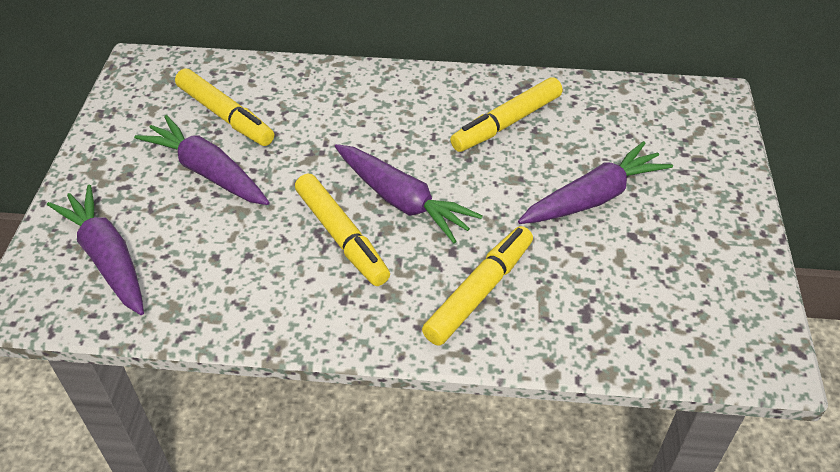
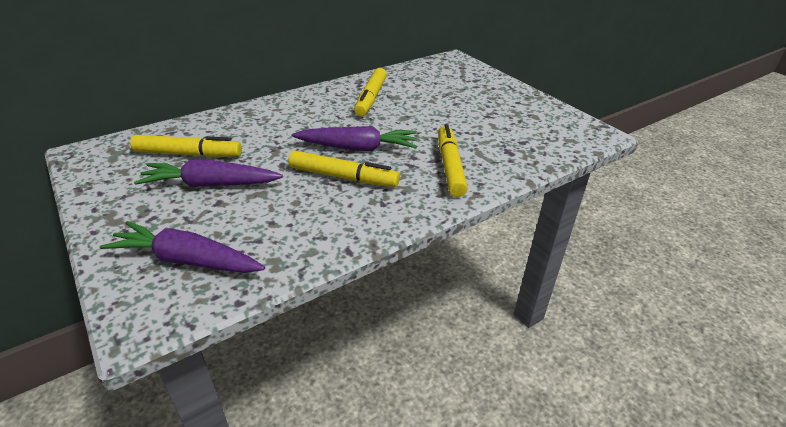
camera: 40 degrees left, 10 degrees down
(593, 197) = (451, 109): purple carrot -> none

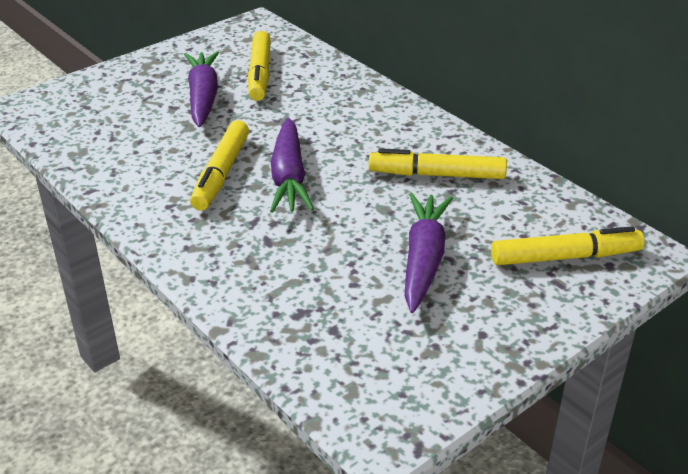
camera: 85 degrees right, 0 degrees up
(187, 260) = (88, 109): purple carrot -> purple carrot (423, 259)
(450, 166) = (252, 254): yellow marker -> yellow marker (565, 257)

